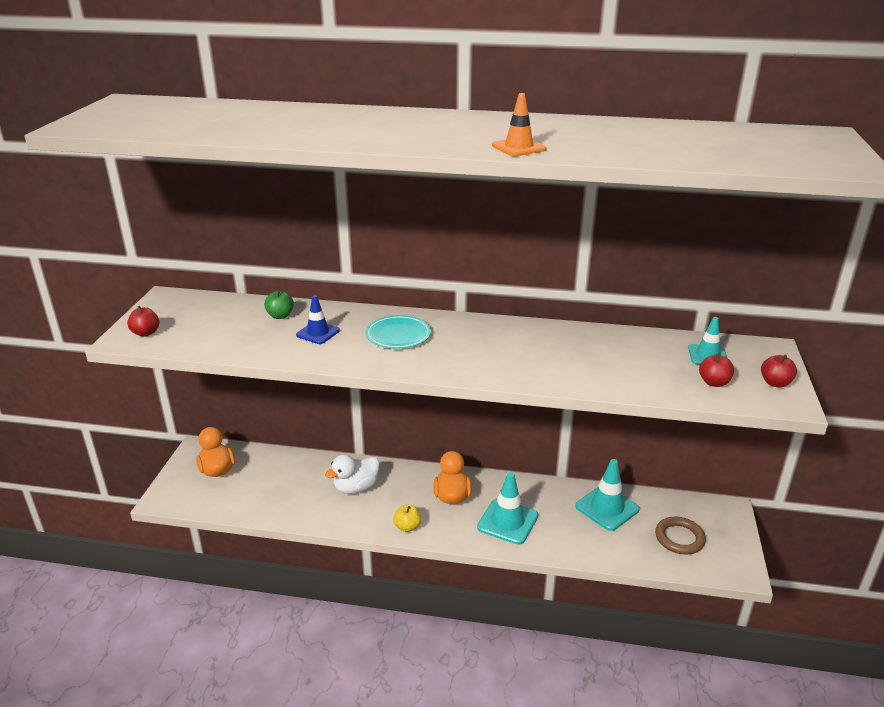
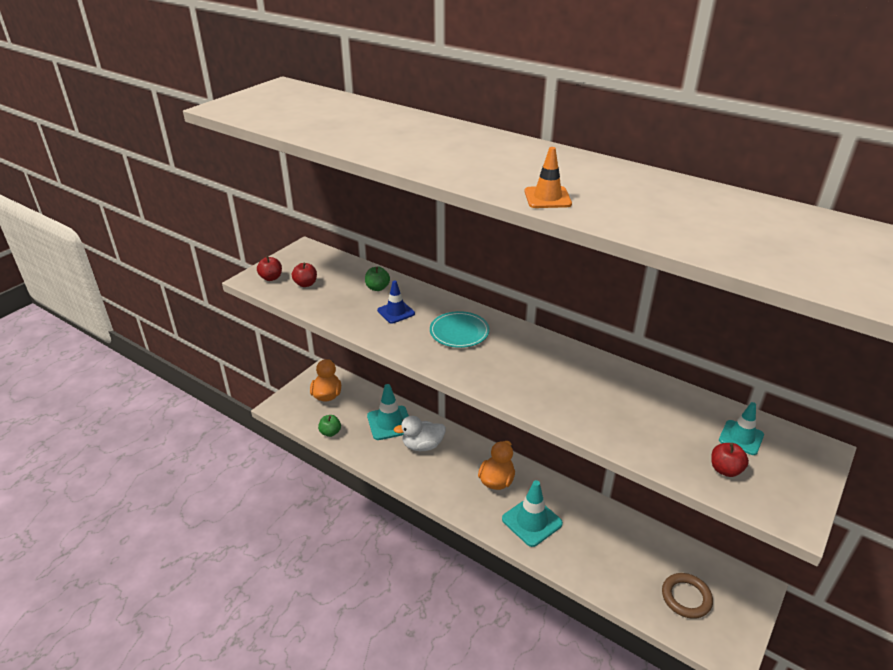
camera: 25 degrees right, 5 degrees up
(244, 506) = (330, 432): none -> green apple
(407, 527) = (444, 495): yellow apple -> none
(607, 508) = (631, 541): turquoise traffic cone -> turquoise traffic cone (389, 423)
(775, 383) = (794, 491): red apple -> red apple (305, 284)

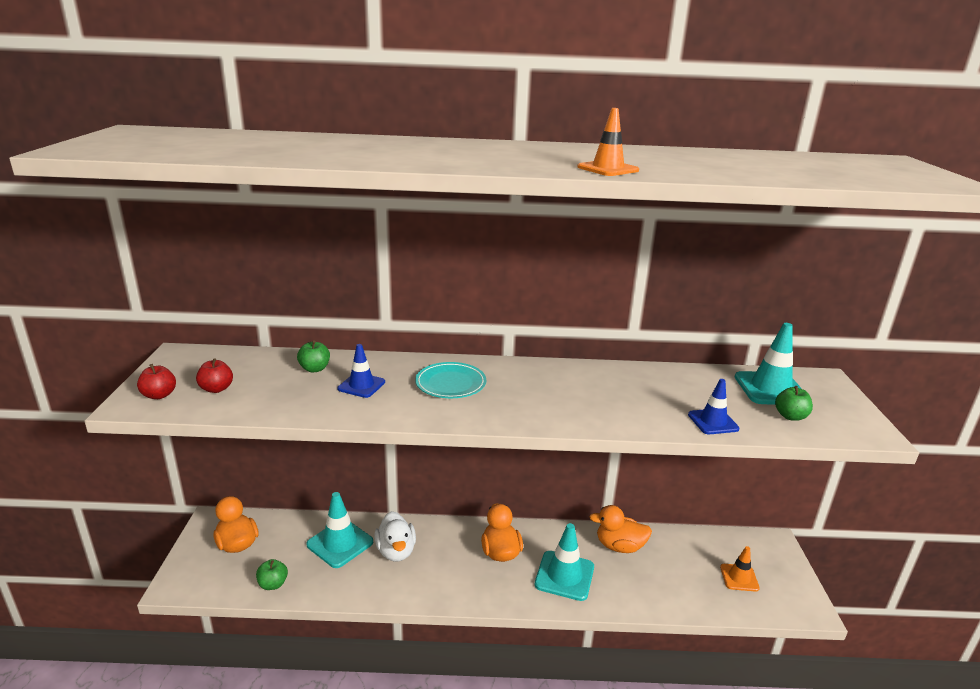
camera: 35 degrees left, 10 degrees down
(422, 445) = (396, 551): white duck -> white duck turned 60 degrees counterclockwise
(598, 521) = (619, 546): none -> orange duck
(640, 445) = (713, 422): none -> blue traffic cone
(686, 597) = (739, 577): brown ring -> orange traffic cone
(725, 470) = (790, 416): red apple -> green apple
(741, 437) = (770, 389): turquoise traffic cone -> turquoise traffic cone, size x1.62

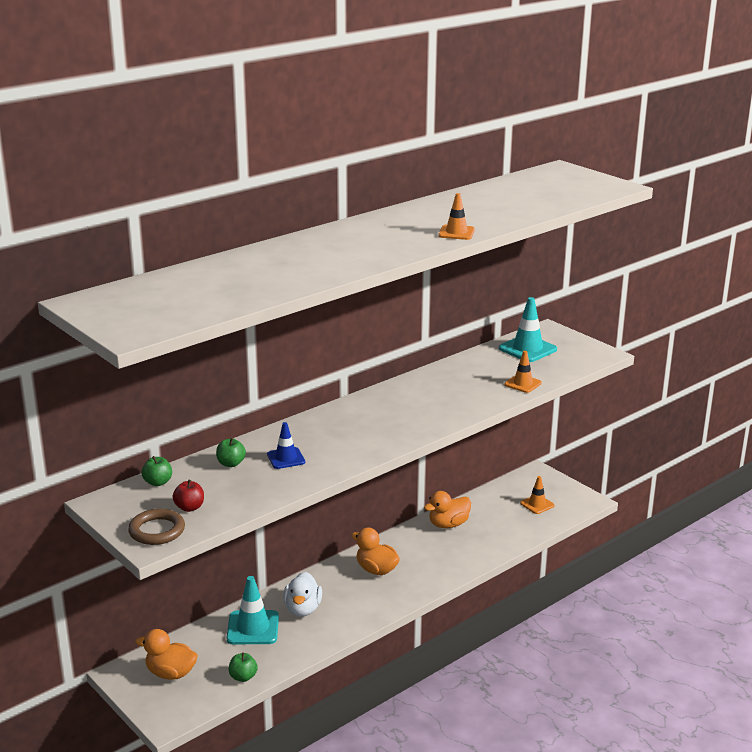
camera: 40 degrees left, 0 degrees up
(159, 395) = (157, 531): red apple -> brown ring
(396, 551) = (302, 609): white duck -> white duck turned 60 degrees clockwise
(450, 383) = (341, 430): turquoise plate -> none
(564, 575) = (435, 560): turquoise traffic cone -> none
(713, 422) = (523, 384): blue traffic cone -> orange traffic cone
(790, 416) = (556, 362): green apple -> green apple (158, 482)

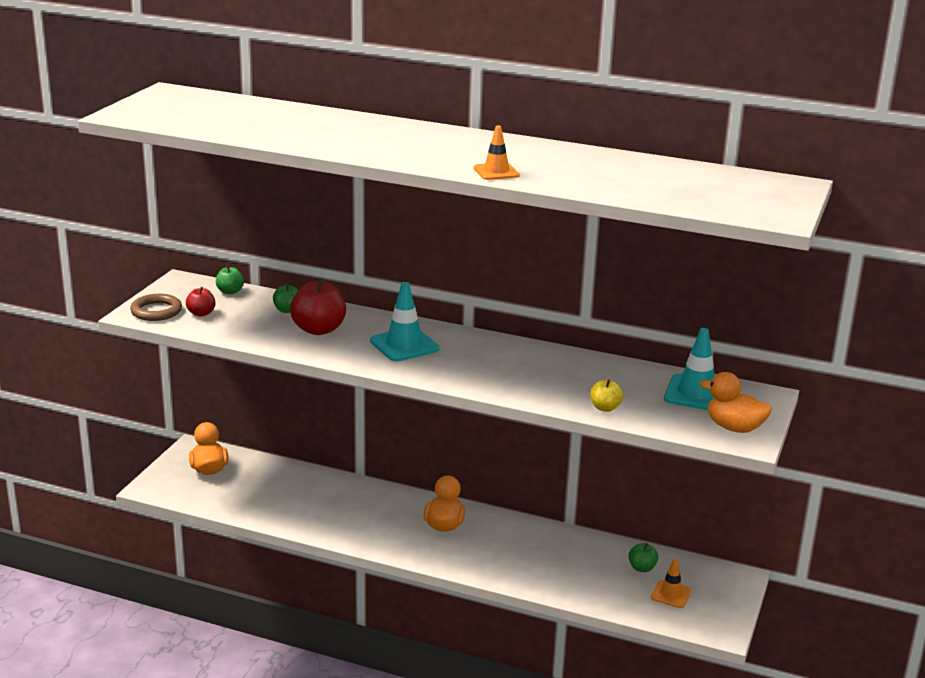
camera: 60 degrees right, 0 degrees up
(243, 677) = (228, 504): green apple -> green apple (642, 568)
(253, 628) = (299, 487): turquoise traffic cone -> turquoise traffic cone (404, 345)
(286, 458) = (318, 329): blue traffic cone -> red apple
(302, 609) = (347, 504): white duck -> none
(448, 524) = (567, 545): orange duck -> orange duck (734, 428)
(523, 384) = (605, 408): orange traffic cone -> yellow apple

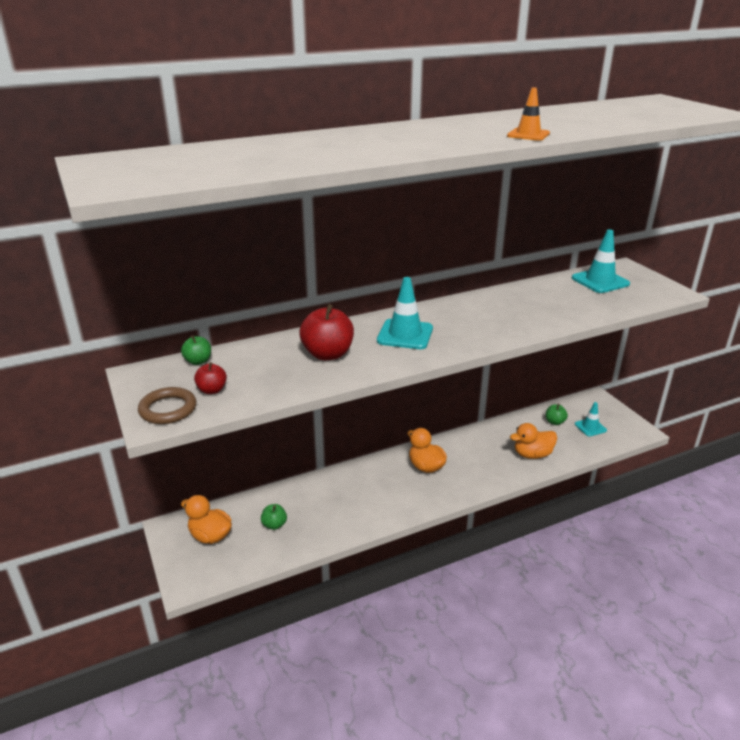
camera: 45 degrees left, 5 degrees up
(287, 310) = (274, 352): green apple -> green apple (274, 525)
(605, 408) = (587, 312): yellow apple -> none
(671, 594) = (590, 427): orange traffic cone -> turquoise traffic cone
(734, 428) = (655, 289): orange duck -> orange duck (532, 454)

